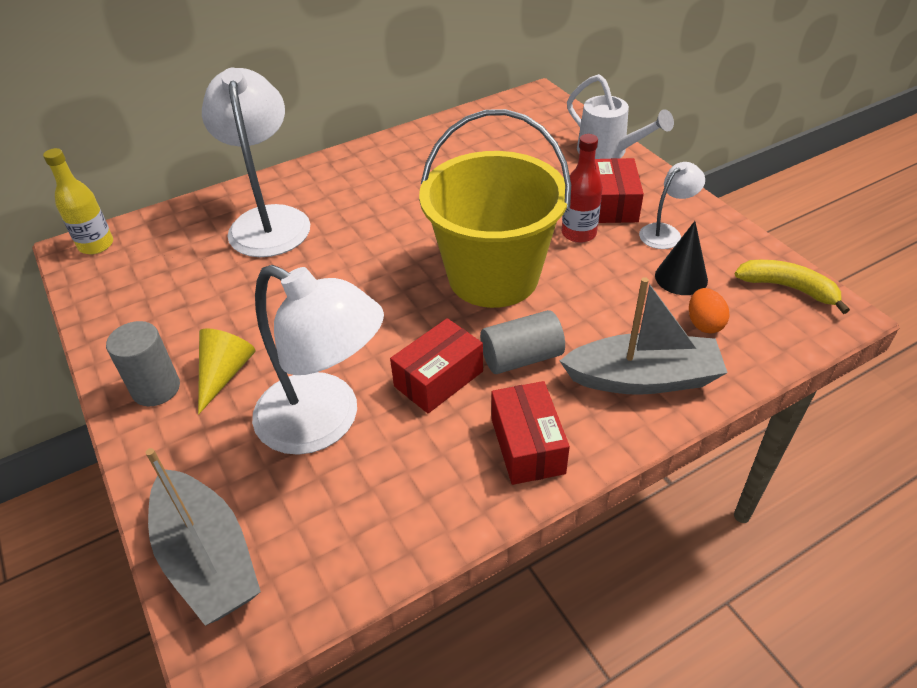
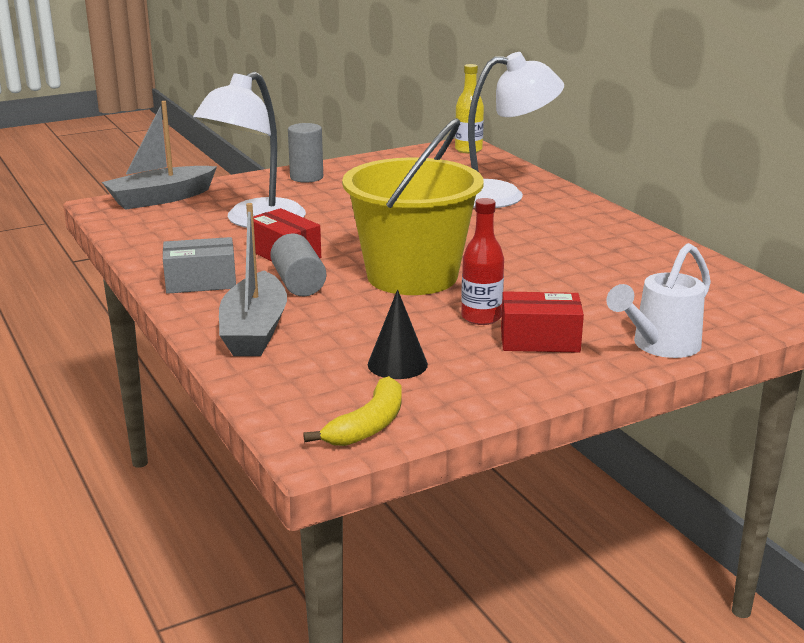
camera: 90 degrees right, 20 degrees down
(224, 374) = (314, 193): yellow cone -> none
(527, 445) = (201, 282): red box -> grey box
(666, 232) = (482, 365): white lamp -> none
(704, 324) = (320, 367): orange egg -> none

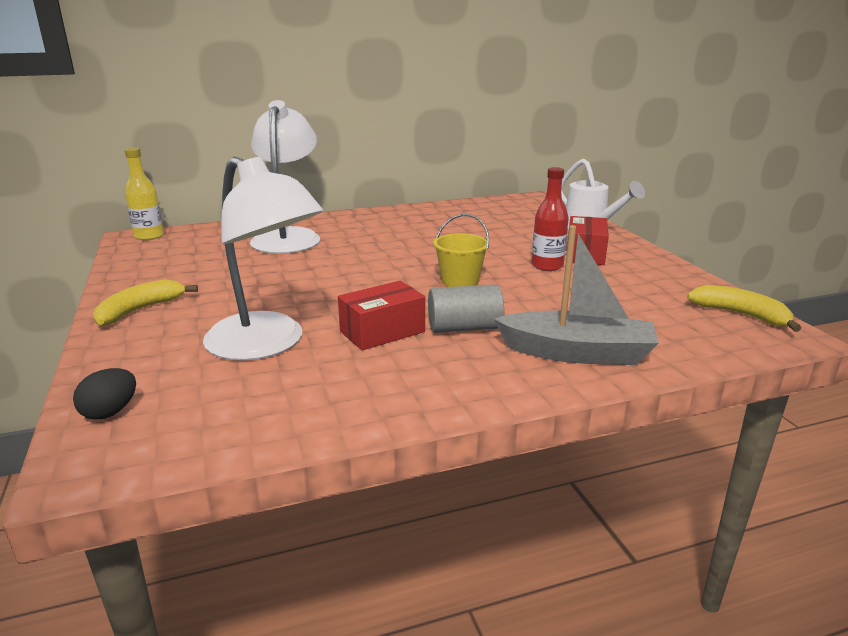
camera: 80 degrees left, 0 degrees up
(161, 198) = (110, 412): grey boat -> black egg
(201, 282) = (445, 381): grey box -> none
(306, 177) = (140, 310): grey cylinder -> yellow banana
(397, 364) = (635, 298): black cone -> none
(412, 276) = (460, 281): yellow bucket -> yellow bucket, size x0.45

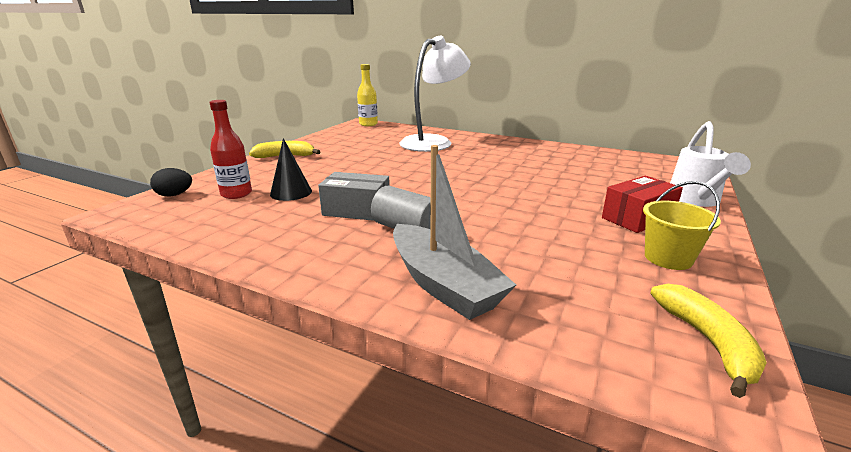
camera: 45 degrees right, 0 degrees up
(267, 344) = (291, 192): white lamp -> black cone
(382, 331) = (356, 210): red box -> grey box
(460, 281) = (477, 200): yellow bucket -> yellow bucket (668, 258)
(547, 266) = (575, 214): red bottle -> red bottle (236, 194)

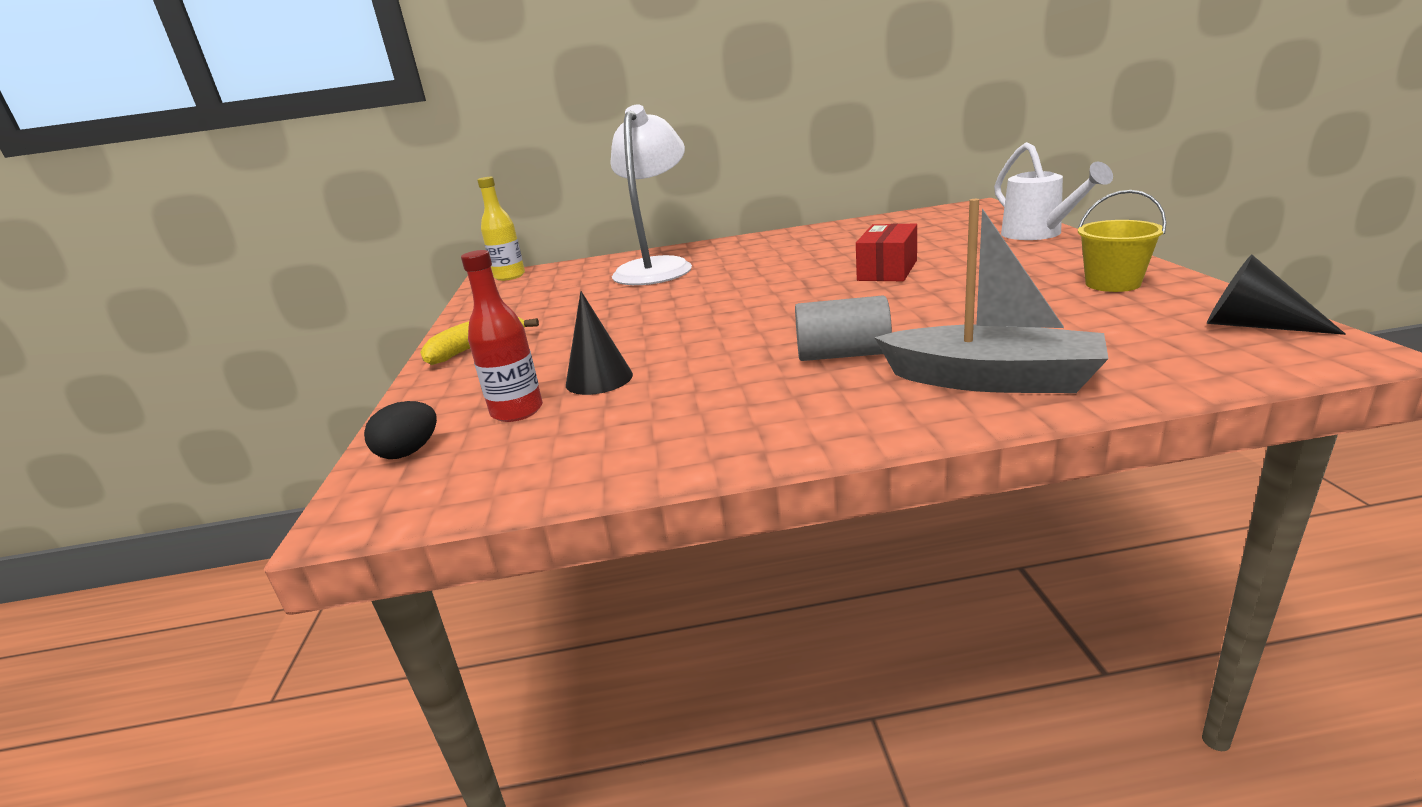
camera: 30 degrees left, 0 degrees up
(356, 210) = (738, 362): grey box -> none
(637, 218) = (1026, 264): red box -> red box (887, 270)
(707, 342) = (1253, 325): yellow banana -> black cone

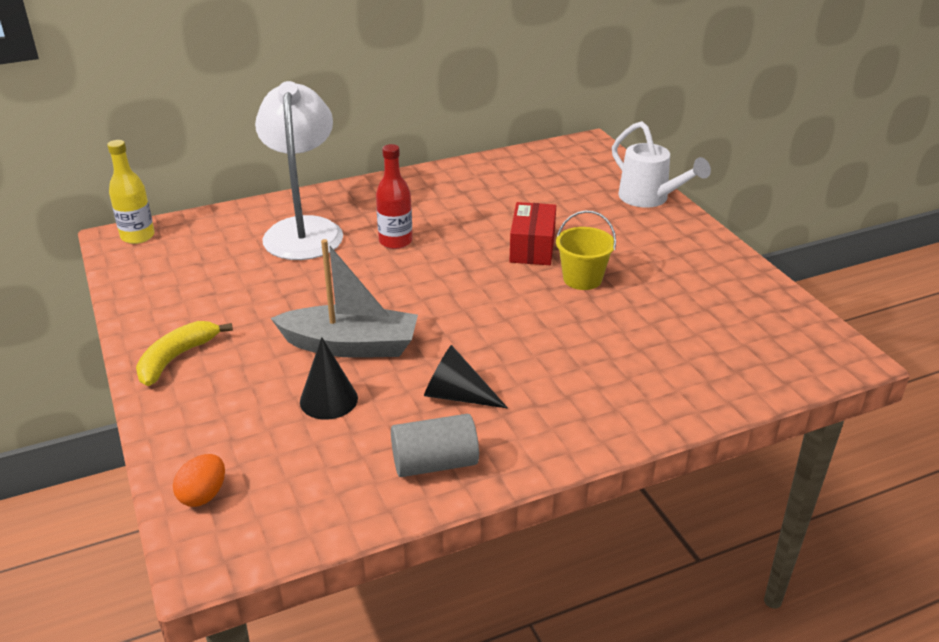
camera: 20 degrees left, 10 degrees up
(409, 452) = (203, 495): black egg -> orange egg
(517, 411) = (274, 442): red bottle -> red bottle (395, 241)
(842, 355) = (526, 365): grey cylinder -> grey cylinder (435, 463)
(991, 380) = (640, 393): grey boat -> grey boat (350, 345)
(1112, 284) = (712, 276): yellow bucket -> yellow bucket (582, 279)
(1253, 325) = (803, 331): black cone -> black cone (457, 395)

